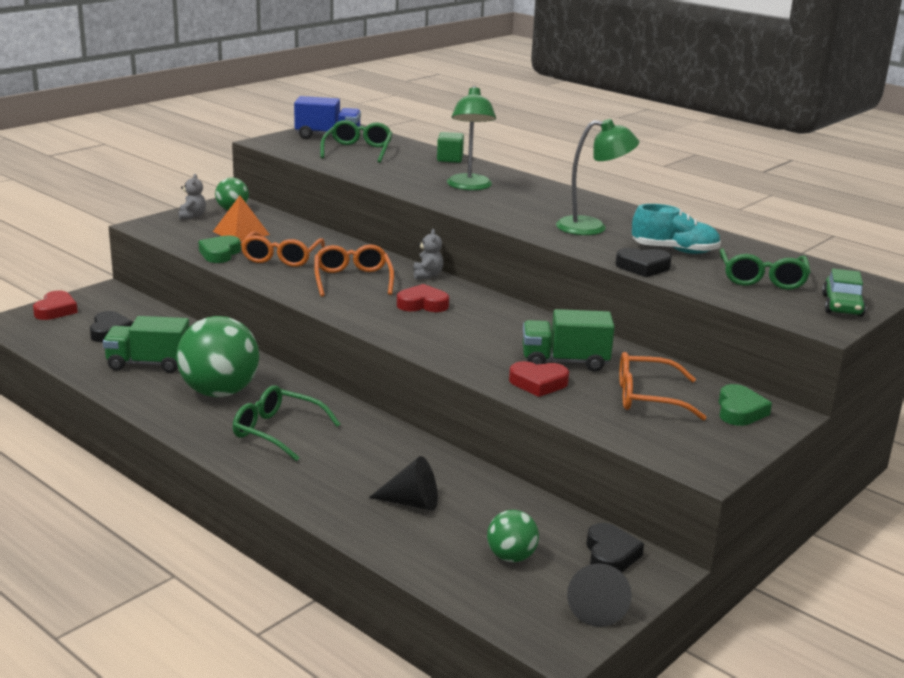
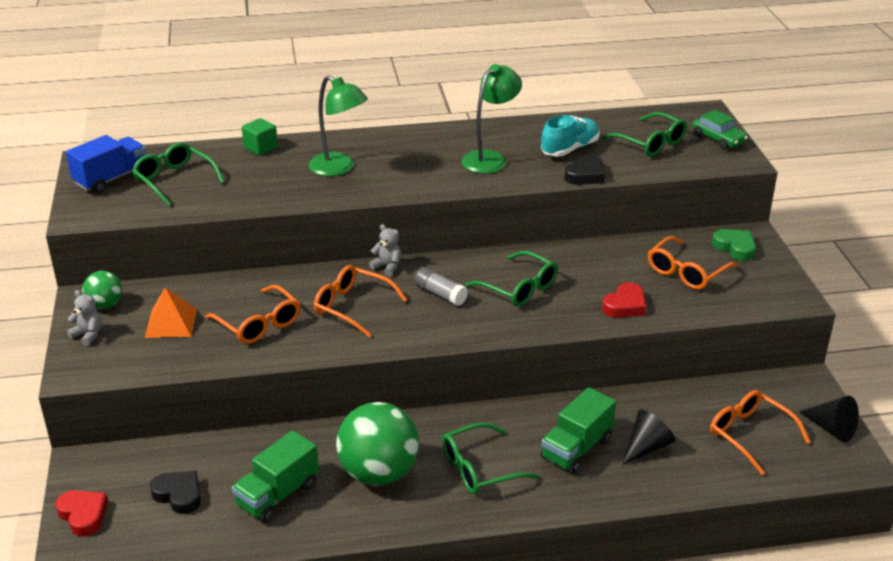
camera: 50 degrees left, 10 degrees up
(220, 253) = (206, 355): green heart -> none
(422, 304) = (440, 294): red heart -> grey glue stick
(485, 331) = (519, 288): none -> green glasses
(511, 557) = (750, 435): green ball -> orange glasses
(564, 362) = (603, 278): green truck -> green truck (576, 449)
(610, 554) = (778, 391): black heart -> none

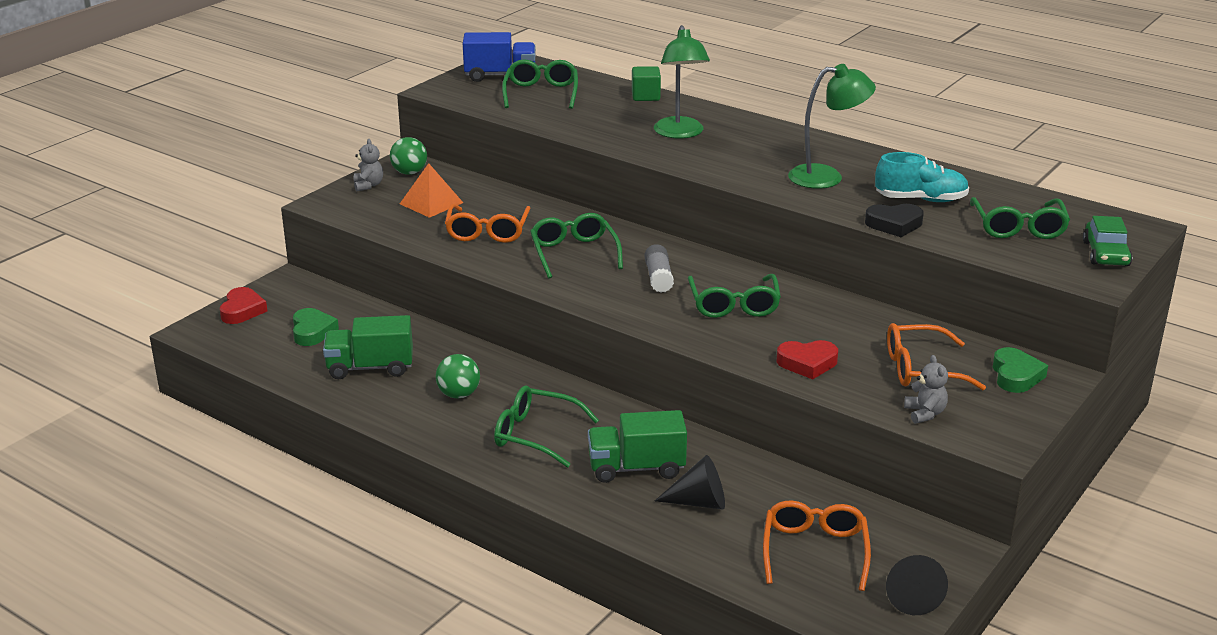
camera: 45 degrees right, 5 degrees down
(179, 495) = (312, 331): black heart -> green heart
(352, 307) = (574, 253): orange glasses -> green glasses
(379, 473) = (458, 394): green ball -> green ball, size x0.52
(387, 267) = (651, 240): grey teddy bear -> grey teddy bear (925, 413)

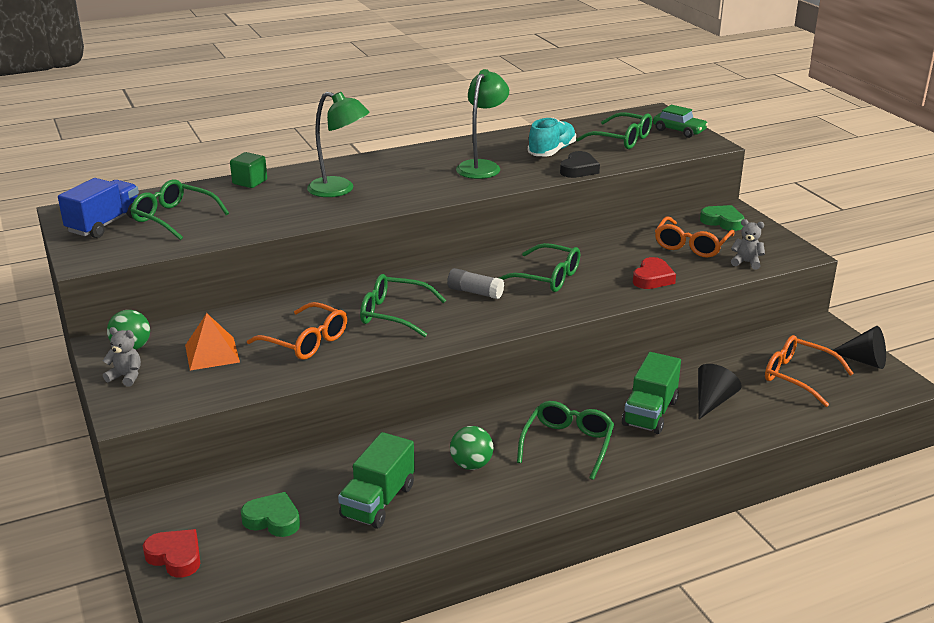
camera: 60 degrees left, 0 degrees up
(535, 435) = (567, 444): green glasses -> green glasses turned 150 degrees clockwise

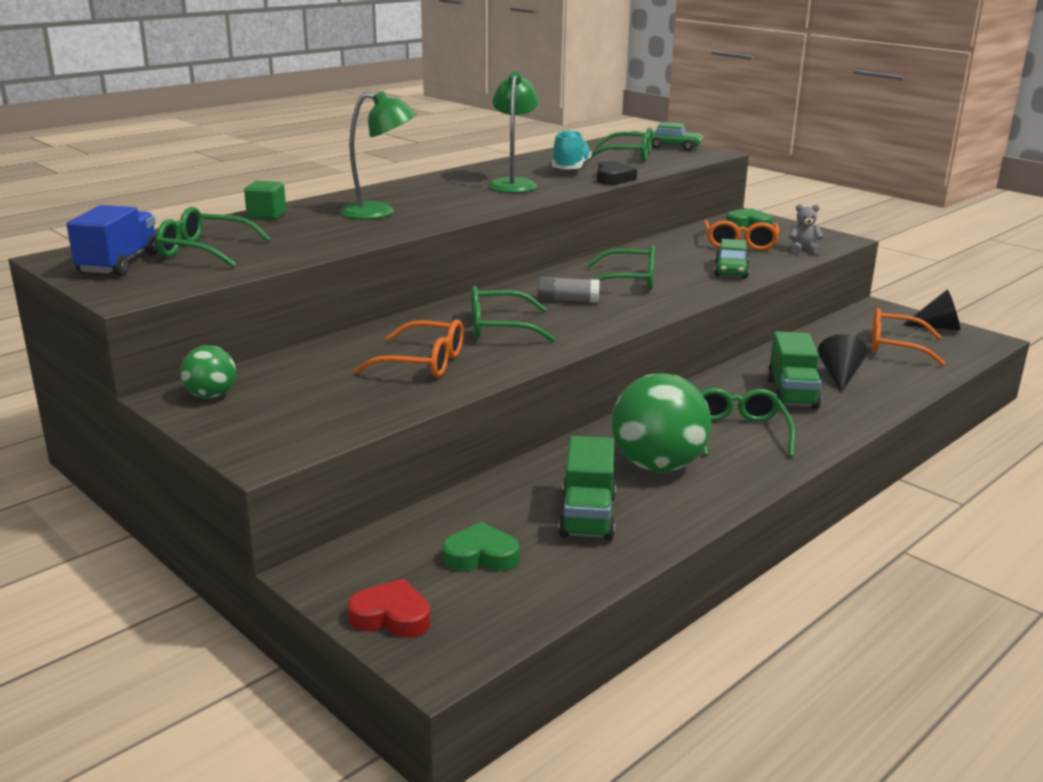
camera: 20 degrees left, 5 degrees down
(126, 376) = (228, 423): grey teddy bear -> none
(212, 353) = (319, 387): orange pyramid -> none
(471, 465) = (657, 465): green ball -> green ball, size x1.94
(652, 278) = (731, 270): red heart -> green car

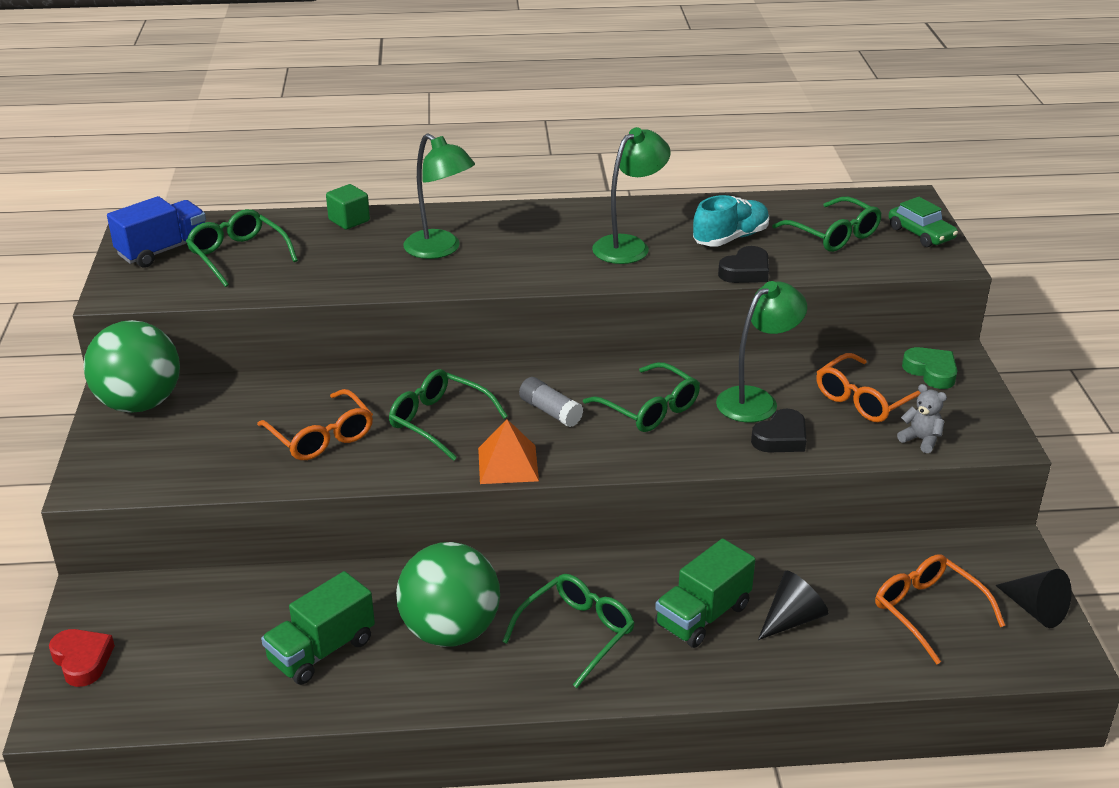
camera: 40 degrees right, 10 degrees up
(211, 396) = (140, 403): green ball -> green ball, size x1.94
(481, 556) = (201, 643): green heart -> none
(594, 332) = (508, 464): none -> orange pyramid
(682, 260) = (756, 400): none -> green lamp
(731, 270) = (781, 438): green car -> black heart

